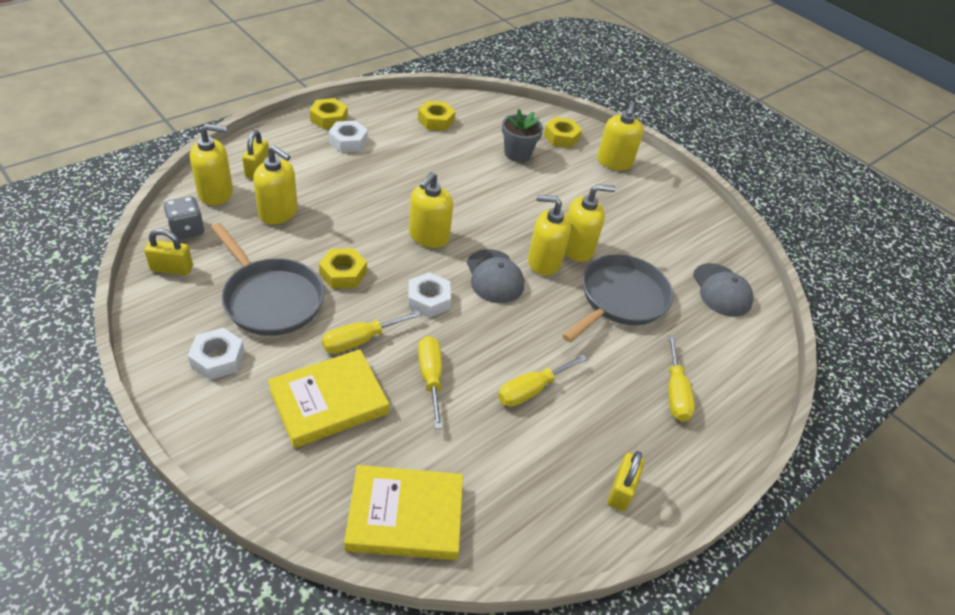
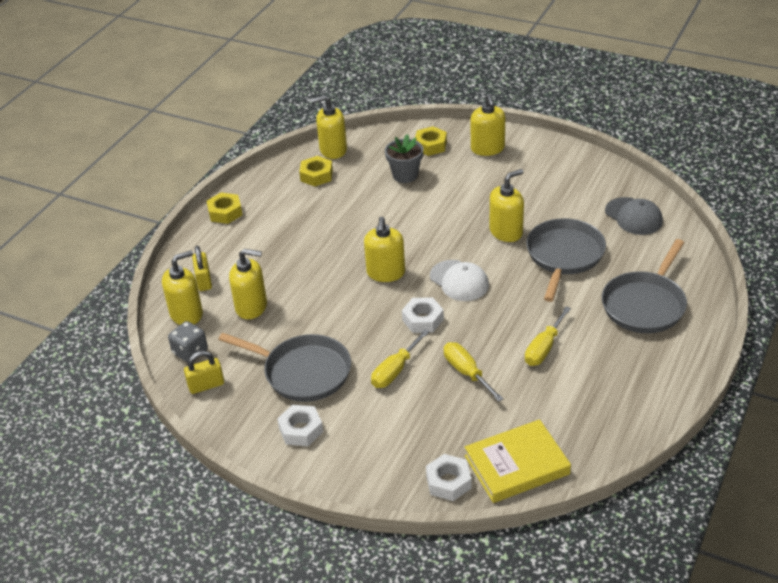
camera: 15 degrees left, 5 degrees down
(329, 402) = (407, 421): yellow book -> none
(343, 273) = (342, 329): yellow nut -> none
(348, 141) = (258, 225): white nut -> white nut (448, 482)
(494, 276) = (459, 281): grey cap -> white cap
(544, 262) = (488, 253): yellow soap dispenser -> yellow soap dispenser (333, 150)
(621, 491) = (648, 384): yellow padlock -> none
(675, 392) = (645, 304): yellow screwdriver -> grey pan

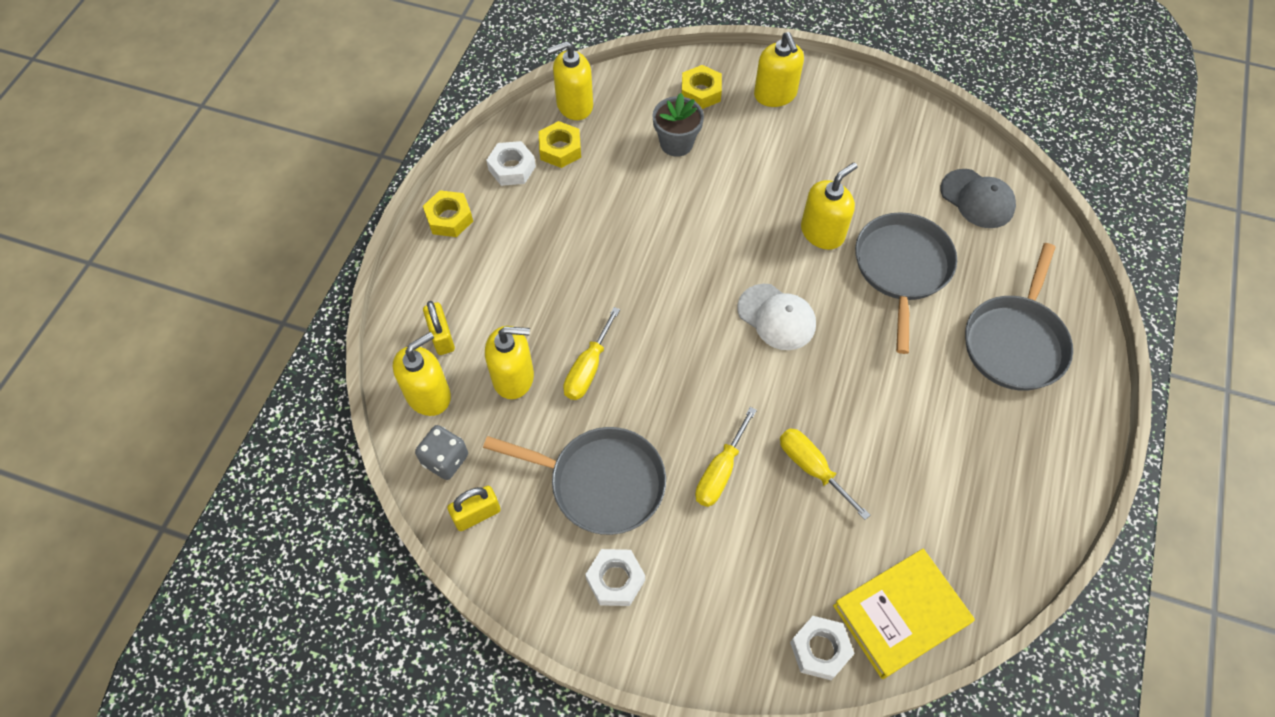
camera: 10 degrees left, 20 degrees up
(386, 273) = (680, 309): yellow soap dispenser -> none
(422, 319) = (741, 384): white nut -> white nut (512, 168)
(544, 348) = (902, 421): yellow screwdriver -> yellow screwdriver (588, 368)

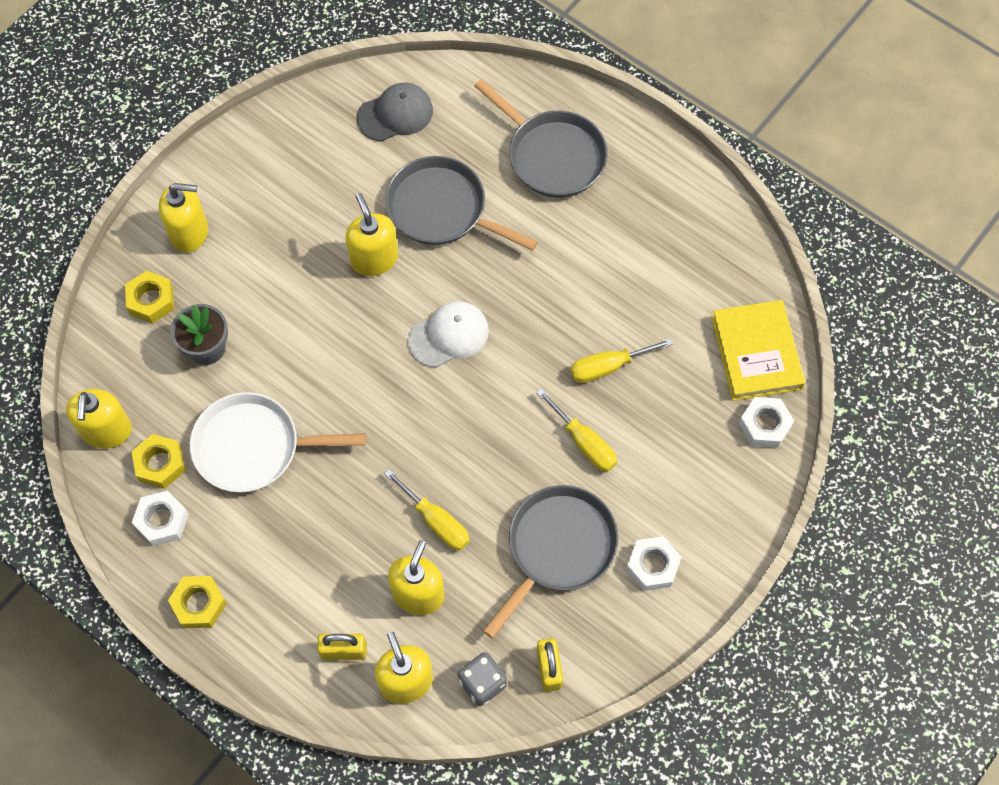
camera: 70 degrees left, 5 degrees up
(601, 207) = (253, 447): none -> white pan

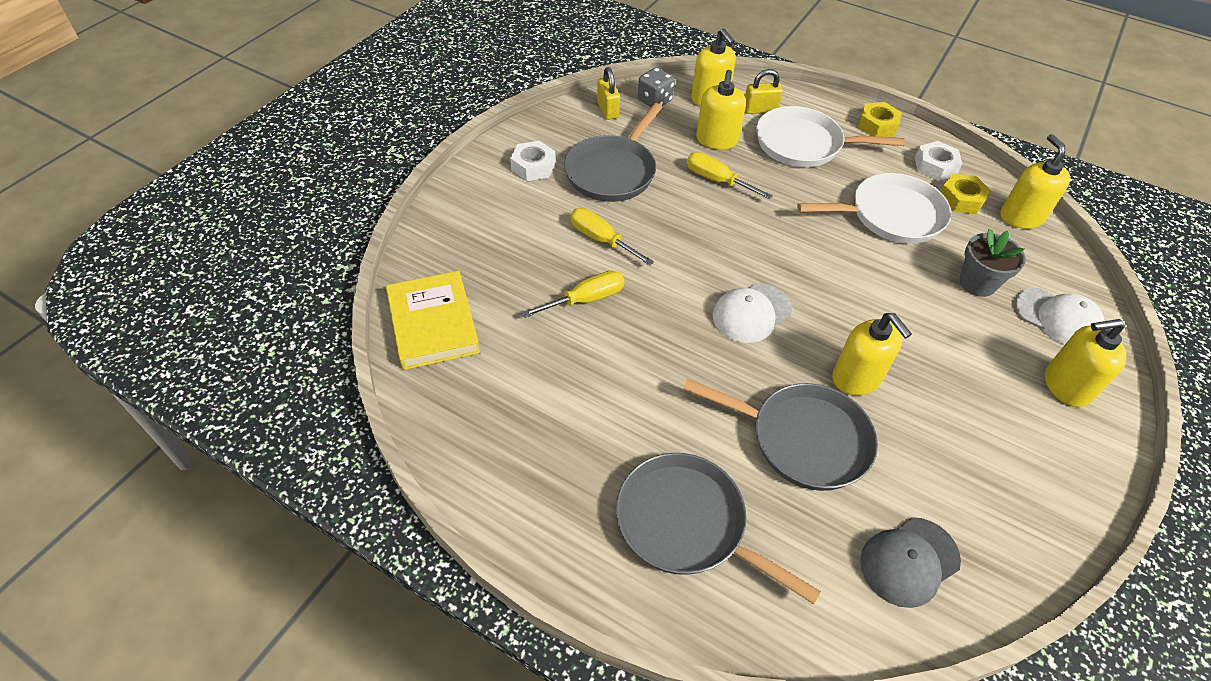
camera: 170 degrees right, 15 degrees down
(151, 300) = (1057, 318): yellow nut -> white cap
(310, 576) = (803, 144): none -> white pan
(764, 425) = (430, 265): white nut -> none

